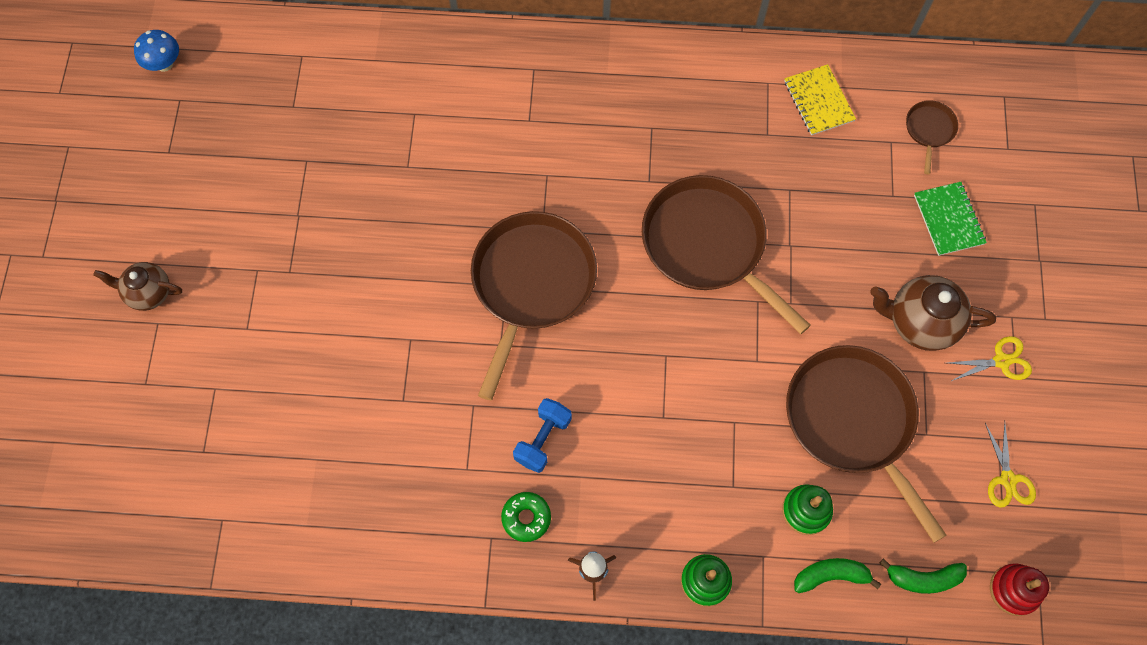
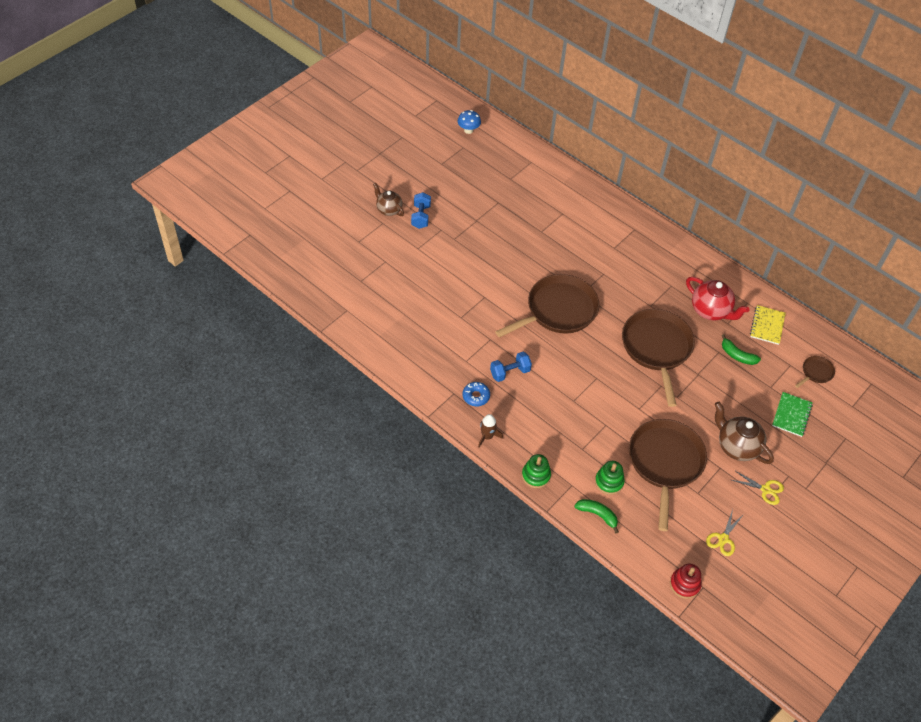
camera: 35 degrees right, 15 degrees down
(208, 269) = (421, 216): none -> blue dumbbell
(526, 518) = (476, 396): green donut -> blue donut
(732, 131) = (710, 311): none -> red teapot
(923, 578) = (642, 548): green banana -> green banana (737, 355)

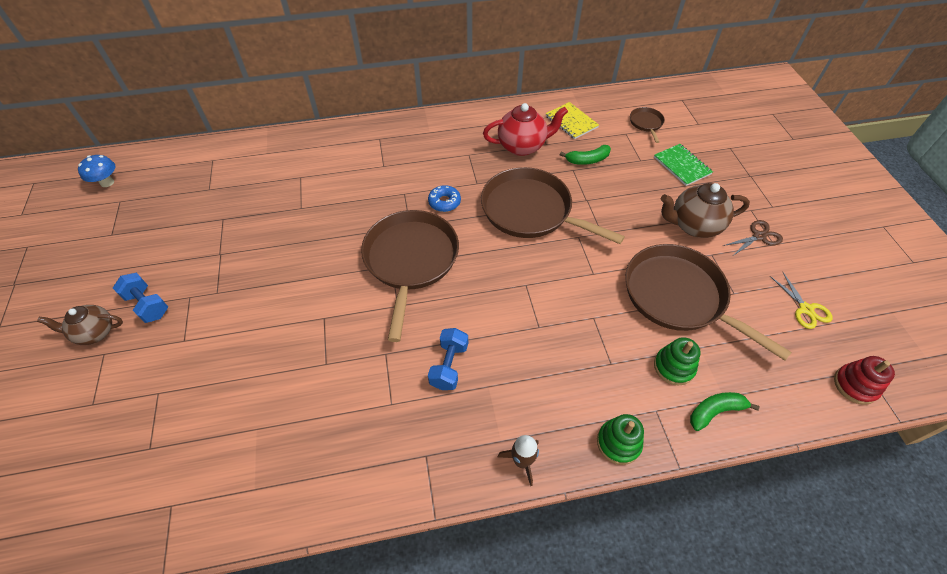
camera: 50 degrees left, 0 degrees up
(476, 396) = (452, 431): blue donut -> blue donut (444, 202)
(765, 489) = (759, 236): yellow scissors -> brown scissors

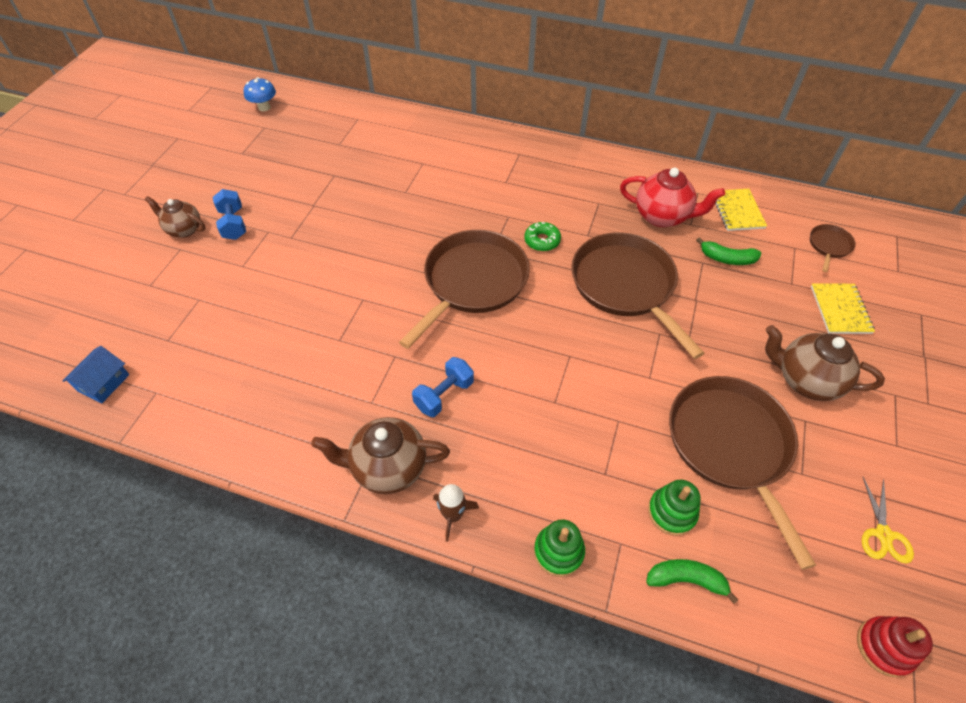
camera: 30 degrees right, 0 degrees up
(104, 527) = (104, 383): none -> blue house
(443, 452) = (388, 467): none -> brown teapot
(444, 202) = (542, 240): blue donut -> green donut
(682, 166) = (840, 310): green notebook -> yellow notebook
(759, 236) = (882, 428): brown scissors -> none

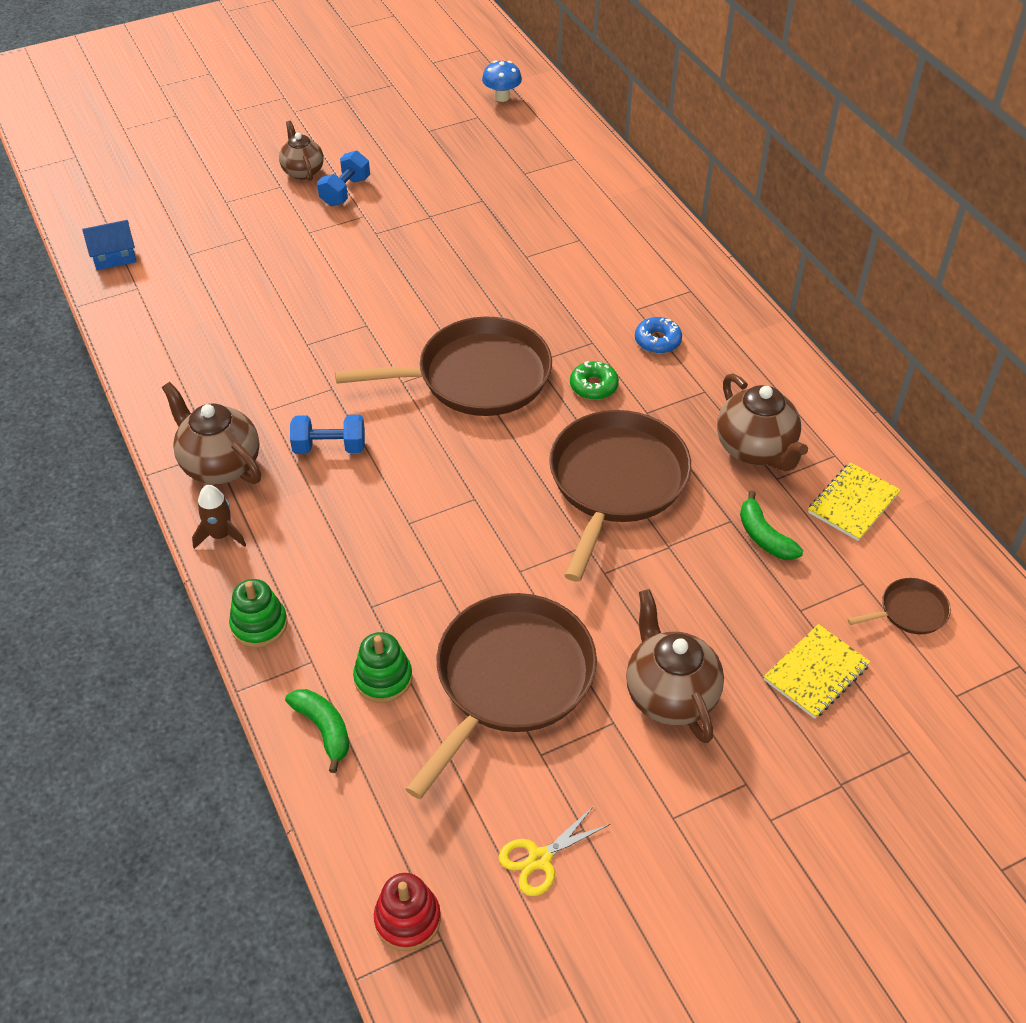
camera: 45 degrees right, 5 degrees down
(540, 192) = (657, 341): none -> blue donut
(662, 216) = (755, 450): red teapot -> brown teapot

